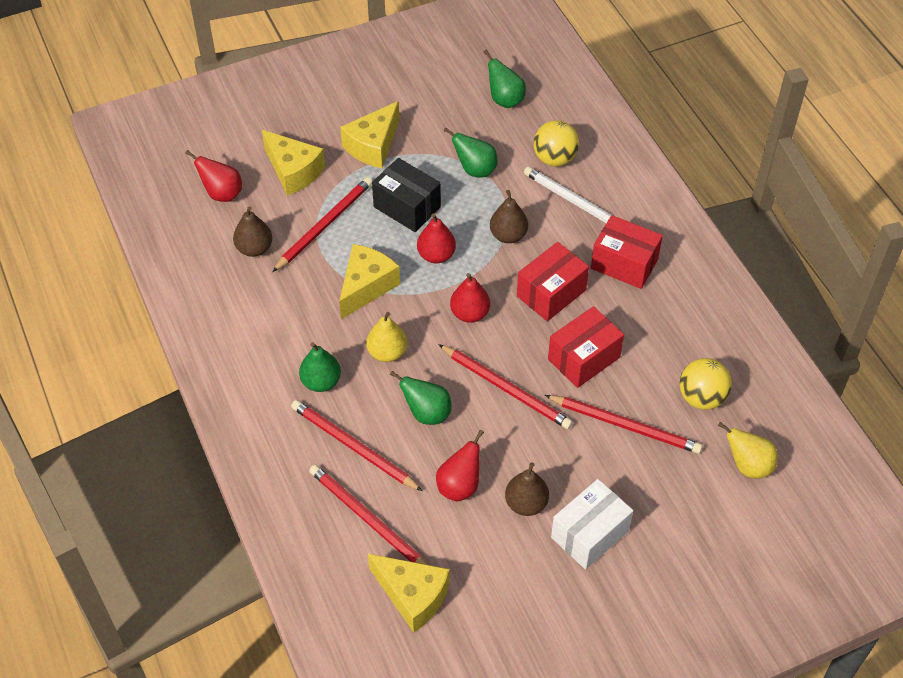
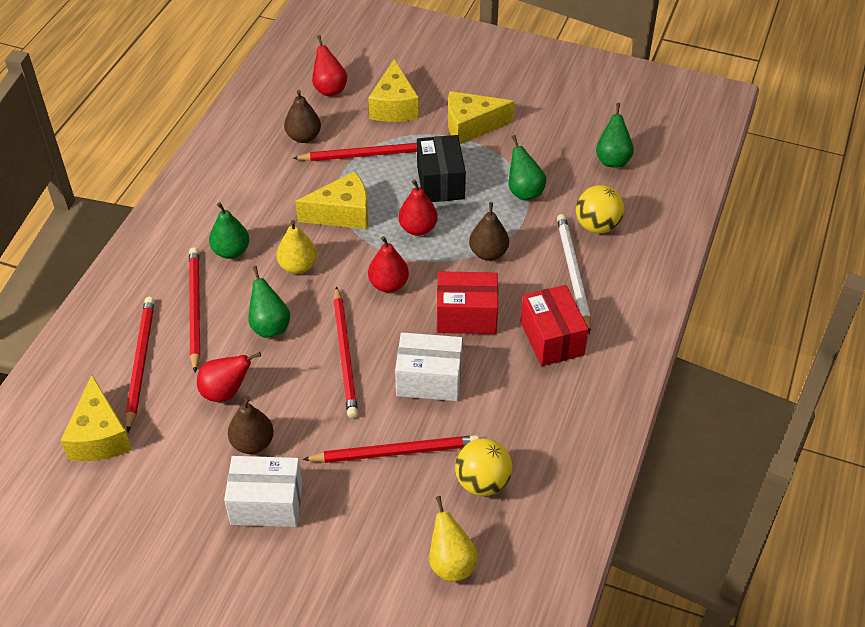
camera: 45 degrees right, 5 degrees down
(584, 358) = (429, 380): red box -> white box
(625, 425) = (395, 452): red pencil -> red pencil turned 75 degrees counterclockwise

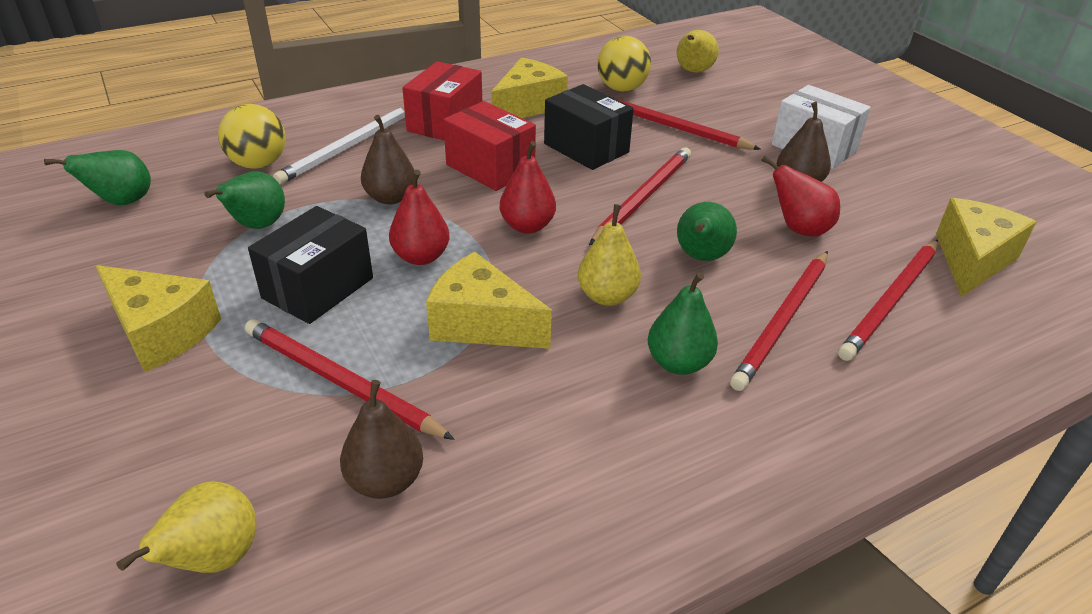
camera: 140 degrees left, 10 degrees down
(329, 89) = (214, 559): red pear -> yellow pear
(394, 106) = (187, 438): yellow cheese -> yellow cheese (528, 106)
(429, 380) = (586, 148): white box -> black box

